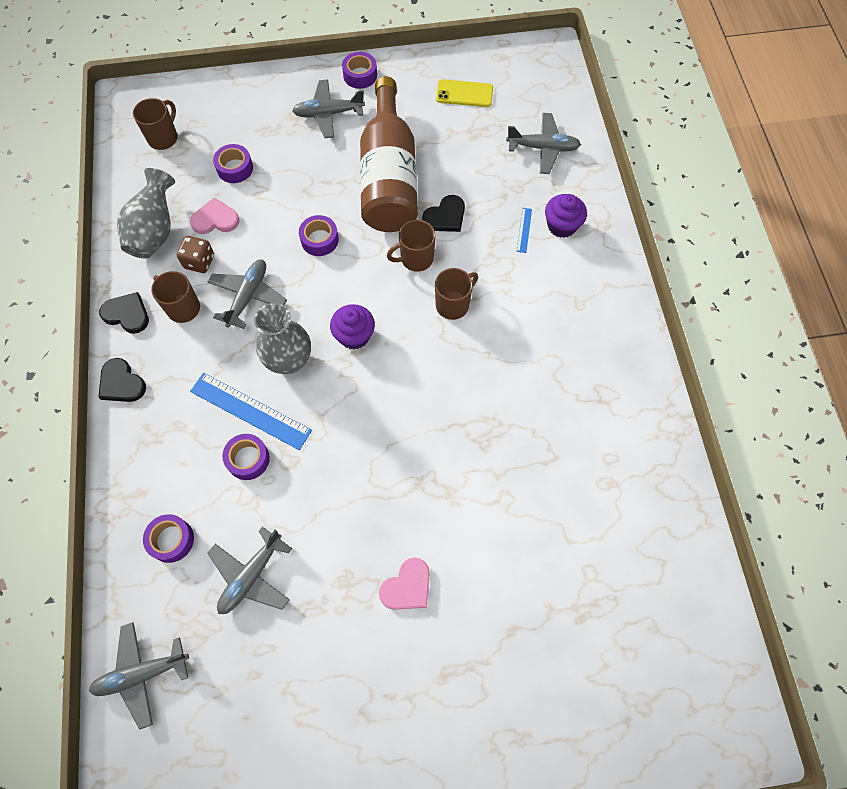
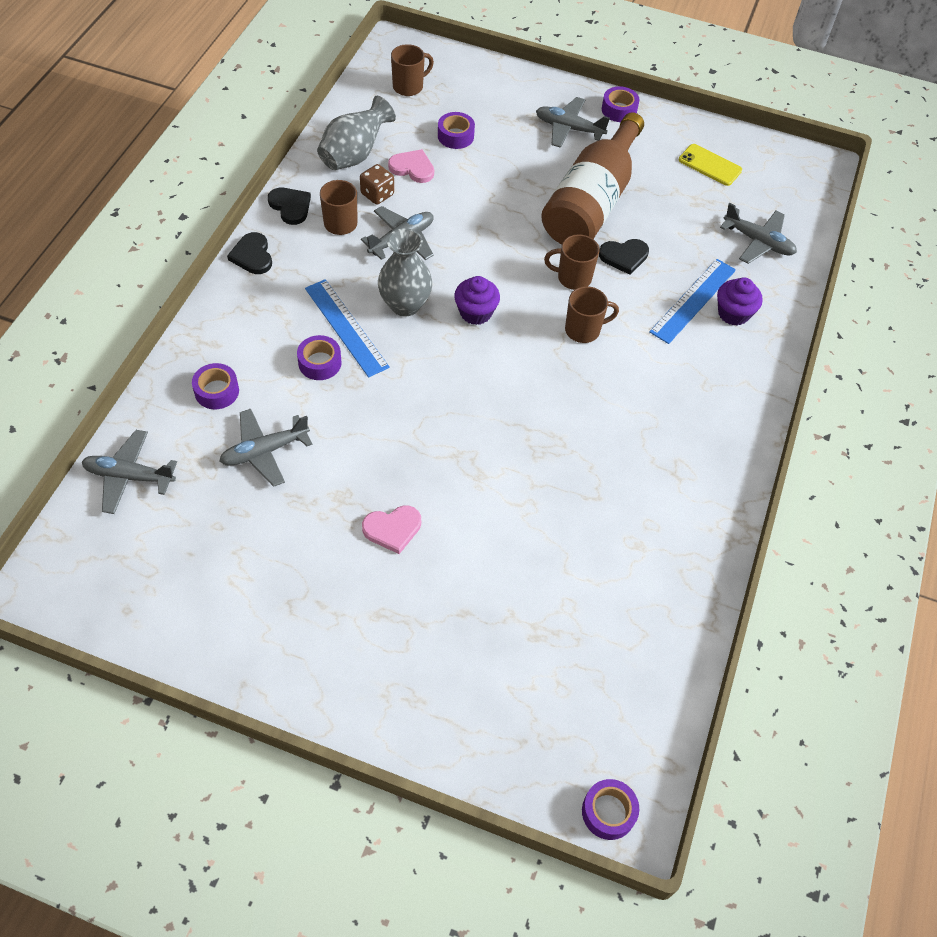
camera: 25 degrees right, 10 degrees down
(319, 240) = (494, 224): purple tape -> purple tape (608, 812)
(524, 230) = (693, 301): blue ruler -> blue ruler, size x2.22

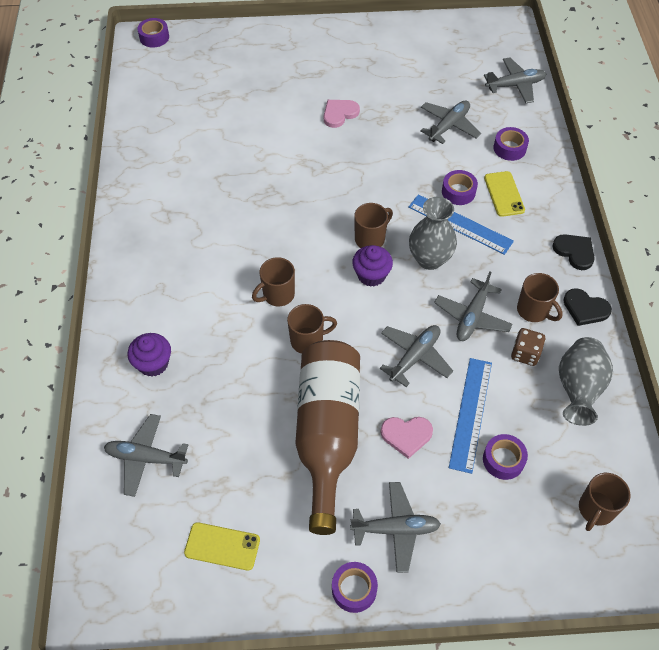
camera: 160 degrees right, 0 degrees up
(271, 340) = (504, 194): none -> yellow phone
(412, 168) = (516, 398): pink heart -> pink heart (406, 435)
(454, 349) = (370, 239): none -> brown mug
(479, 228) = (414, 357): none -> grey plane
(624, 256) = (271, 383): black heart -> none
(693, 301) = (193, 362): blue ruler -> blue ruler (470, 413)

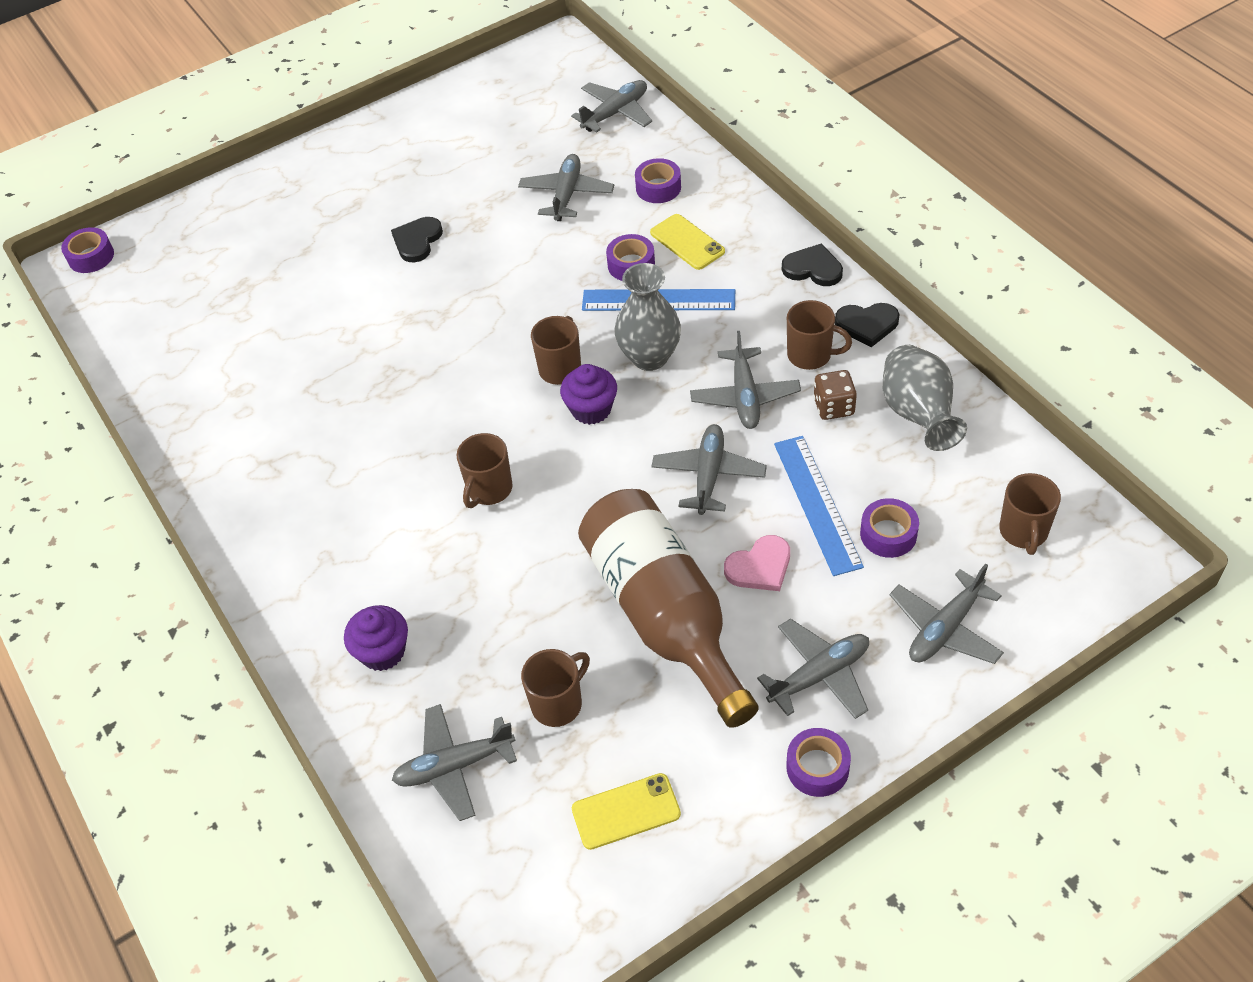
camera: 25 degrees left, 5 degrees down
(308, 340) = (565, 523): brown mug -> brown mug (558, 704)
(339, 114) = (417, 241): pink heart -> black heart
(498, 545) = (945, 628): none -> grey plane

